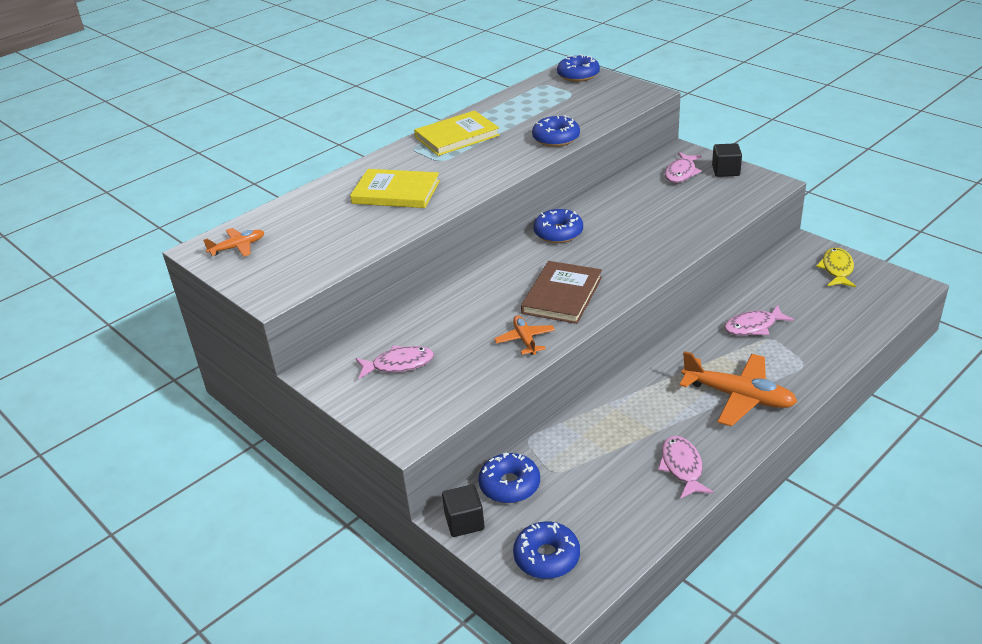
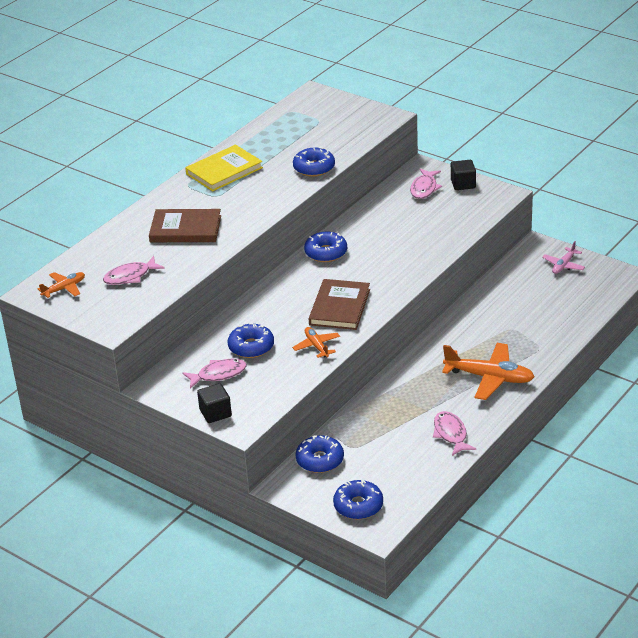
camera: 10 degrees left, 0 degrees up
(396, 192) = (185, 229): yellow book -> brown book
(464, 522) = (290, 489): black cube -> black cube (215, 413)
(578, 75) = (321, 100): blue donut -> blue donut (251, 347)
(753, 326) = (497, 320): pink fish -> pink fish (130, 276)
(837, 269) = (563, 265): yellow fish -> pink plane

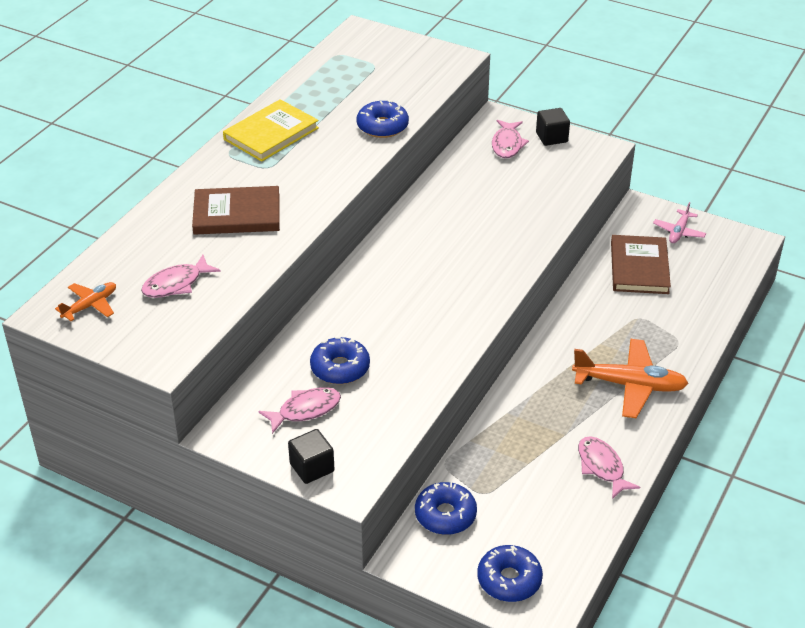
camera: 10 degrees left, 5 degrees up
(317, 346) = (424, 363): orange plane -> none
(326, 253) = (407, 233): blue donut -> none
(339, 307) = (441, 306): brown book -> brown book (639, 267)

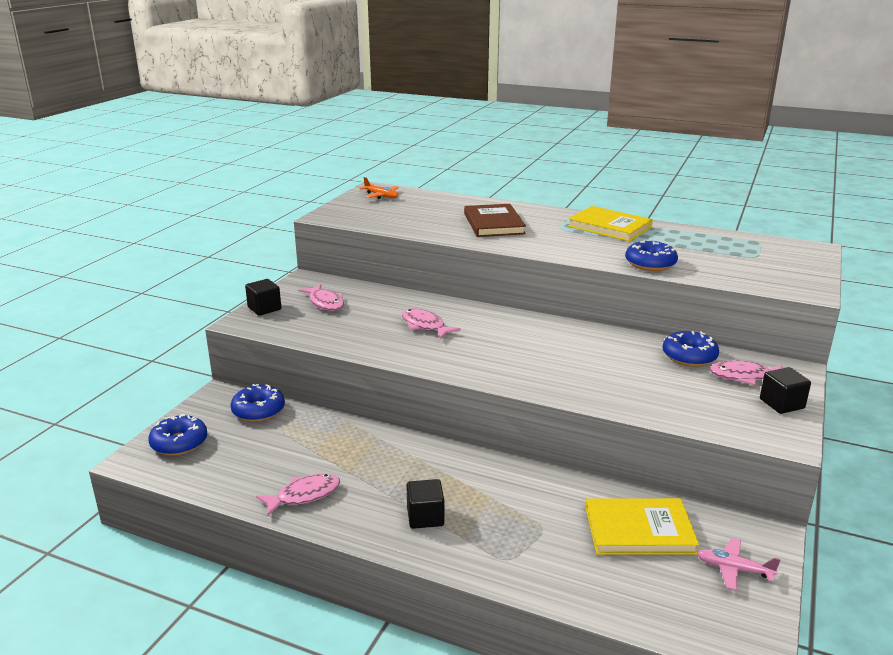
camera: 85 degrees right, 15 degrees down
(176, 284) = (406, 213): pink fish -> pink fish (425, 326)
(340, 368) = (372, 312): blue donut -> blue donut (689, 356)
(629, 385) = (425, 517): orange plane -> black cube
(639, 267) = (639, 530): brown book -> yellow book

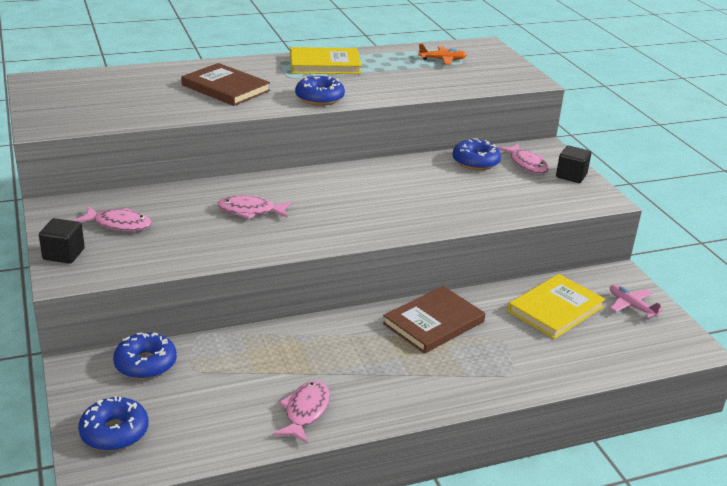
camera: 45 degrees left, 5 degrees up
(381, 196) = (61, 87): orange plane -> orange plane (442, 60)
(425, 517) = (419, 375): black cube -> none
(501, 484) = (433, 322): none -> brown book
(650, 264) = (406, 90): blue donut -> blue donut (319, 98)
(734, 569) = (631, 306): pink plane -> pink plane turned 75 degrees clockwise
(744, 376) = (526, 164): pink fish -> pink fish turned 75 degrees counterclockwise

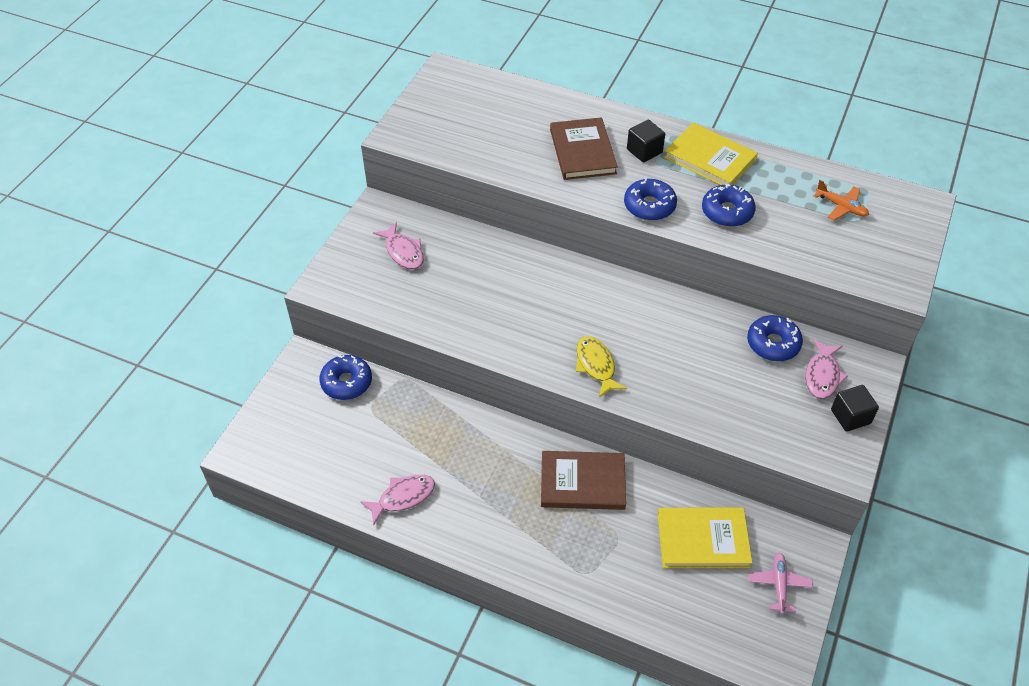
camera: 45 degrees right, 20 degrees up
(64, 254) = (340, 262): black cube -> black cube (644, 151)
(114, 432) = (277, 428): blue donut -> blue donut (727, 212)
(250, 211) = (509, 292): pink fish -> none
(378, 222) = (596, 366): none -> yellow fish

